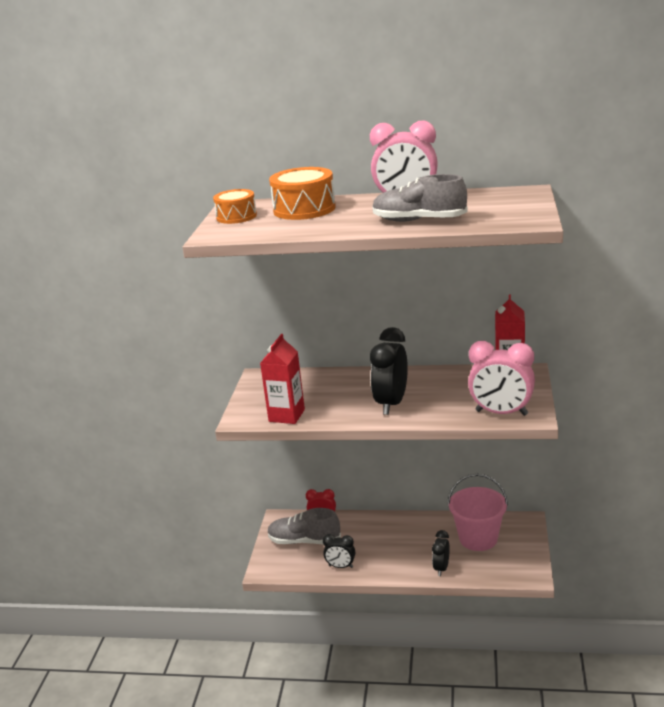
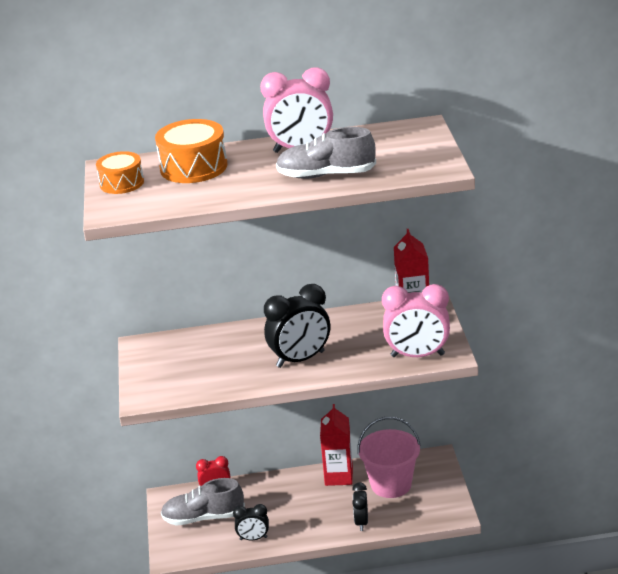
camera: 15 degrees left, 5 degrees up
(286, 415) = (192, 388): red carton -> red carton (338, 476)
(391, 403) = (300, 359): black clock -> black clock turned 120 degrees counterclockwise

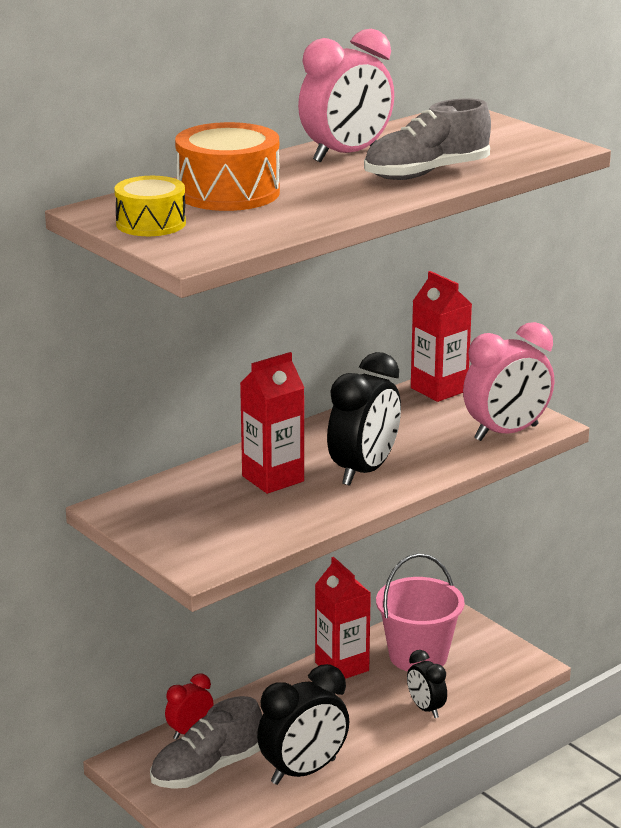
camera: 35 degrees left, 5 degrees down
(121, 183) = (151, 223): orange drum -> yellow drum
(244, 350) = (273, 479): none -> red carton
(253, 538) = (303, 772): black clock -> black clock, size x1.80

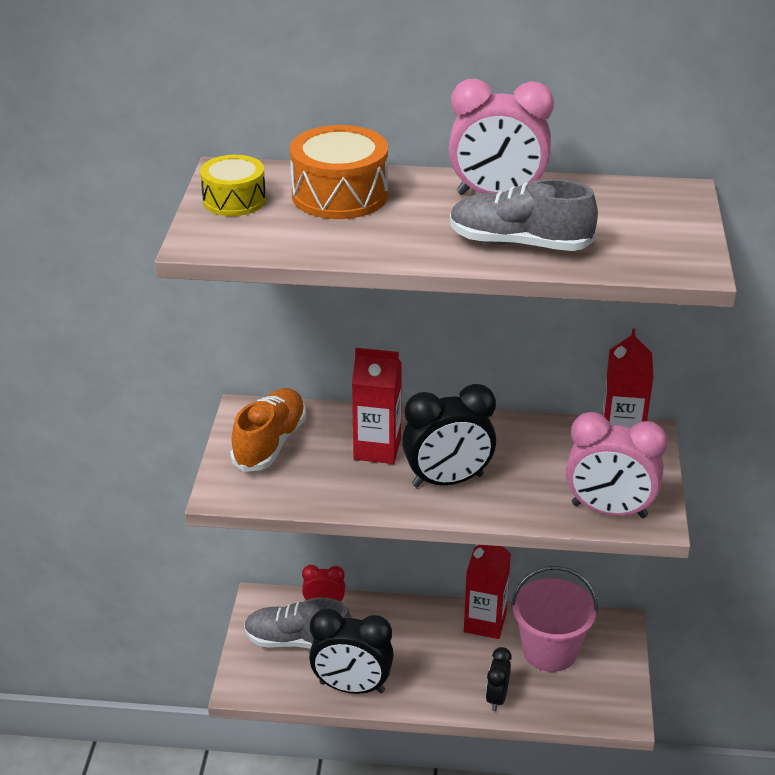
camera: 45 degrees right, 10 degrees up
(177, 517) = (270, 443): none -> orange shoe

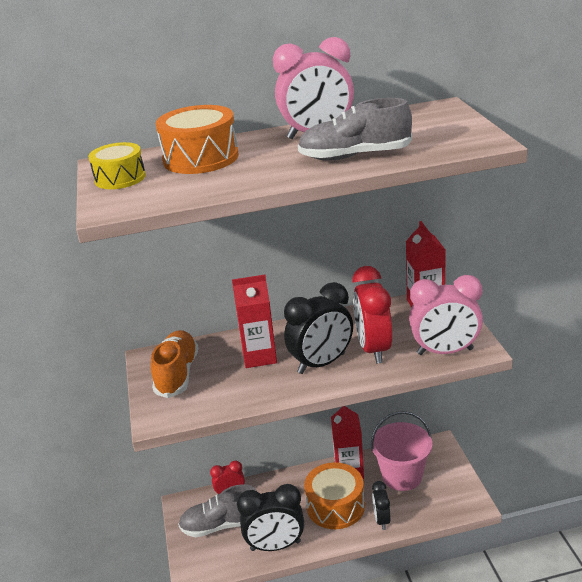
camera: 15 degrees left, 5 degrees down
(447, 662) = (335, 506): none -> orange drum
(521, 480) = (373, 349): none -> red clock

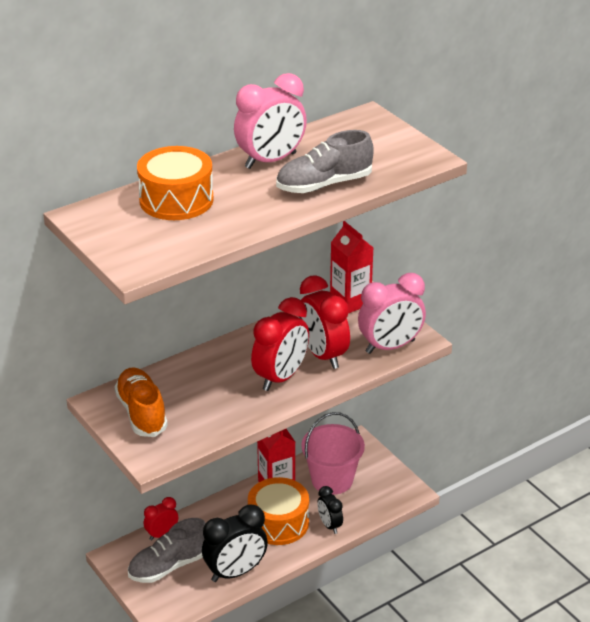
camera: 25 degrees left, 5 degrees up
(120, 178) = (114, 232): yellow drum -> none
(259, 356) = (215, 381): red carton -> none
(321, 363) = (281, 377): black clock -> red clock

